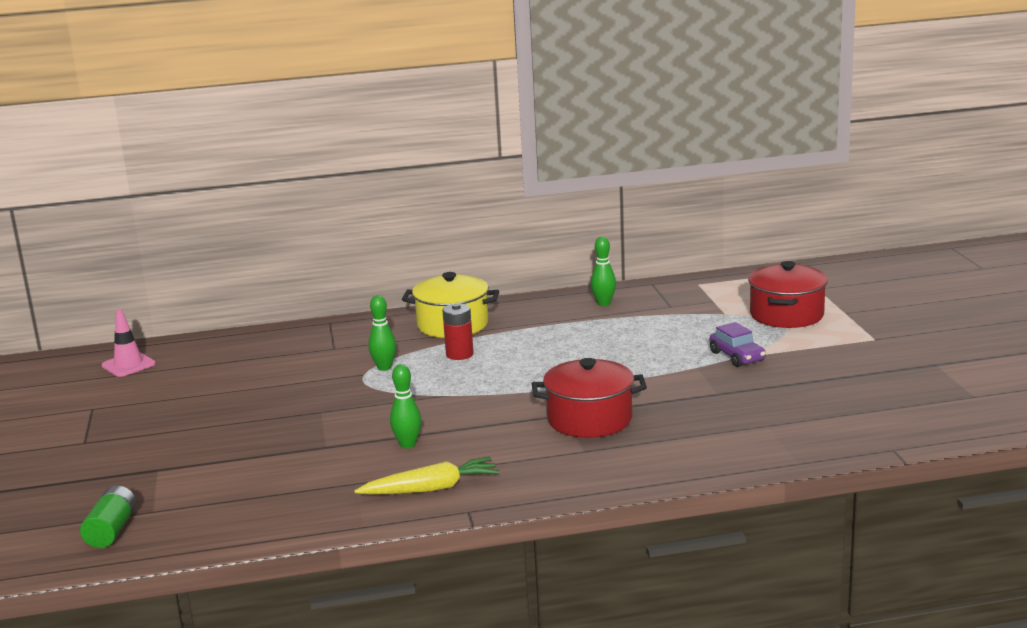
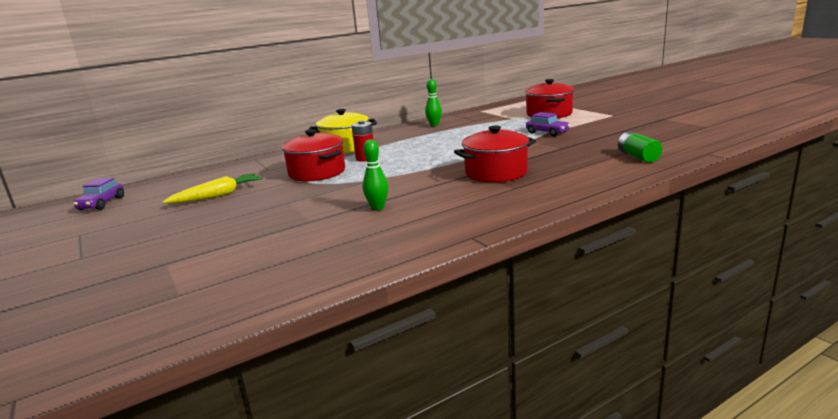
camera: 20 degrees left, 0 degrees up
(112, 530) = (142, 320): green battery -> green battery (638, 157)
(128, 365) = (102, 203): pink traffic cone -> purple car
(384, 367) = (317, 172): green bowling pin -> red pot
(431, 489) = (426, 229): yellow carrot -> yellow carrot (218, 195)

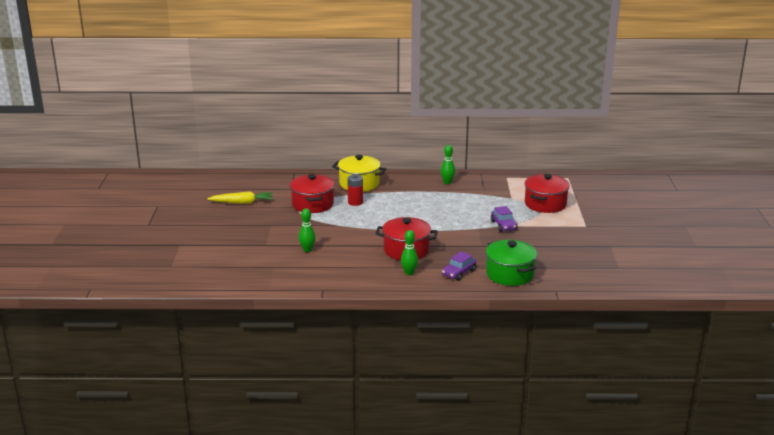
camera: 30 degrees right, 5 degrees up
(102, 203) = (182, 183): purple car -> purple car (458, 273)
(540, 187) = (409, 273): none -> green bowling pin
(638, 157) = (509, 274): green battery -> green pot

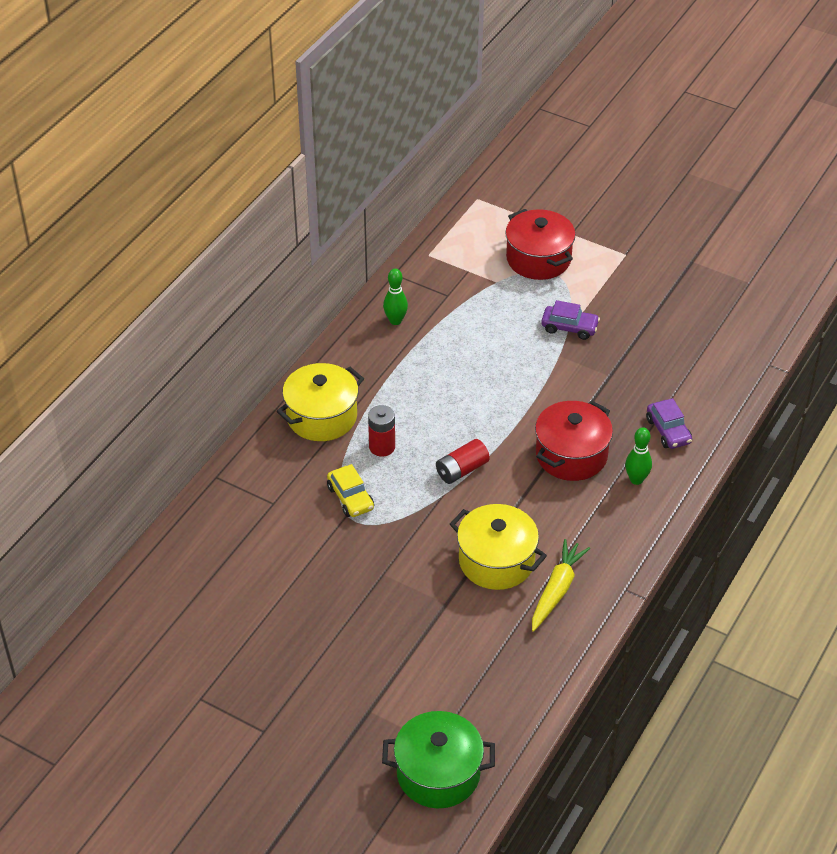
camera: 60 degrees left, 20 degrees up
(242, 202) = (277, 581): yellow carrot -> yellow carrot (557, 590)
(307, 250) = (496, 561): green bowling pin -> yellow pot
(312, 204) = (350, 498): red pot -> yellow car
(362, 225) = (461, 470): none -> red battery
(509, 274) = (703, 385): green pot -> green pot (438, 773)

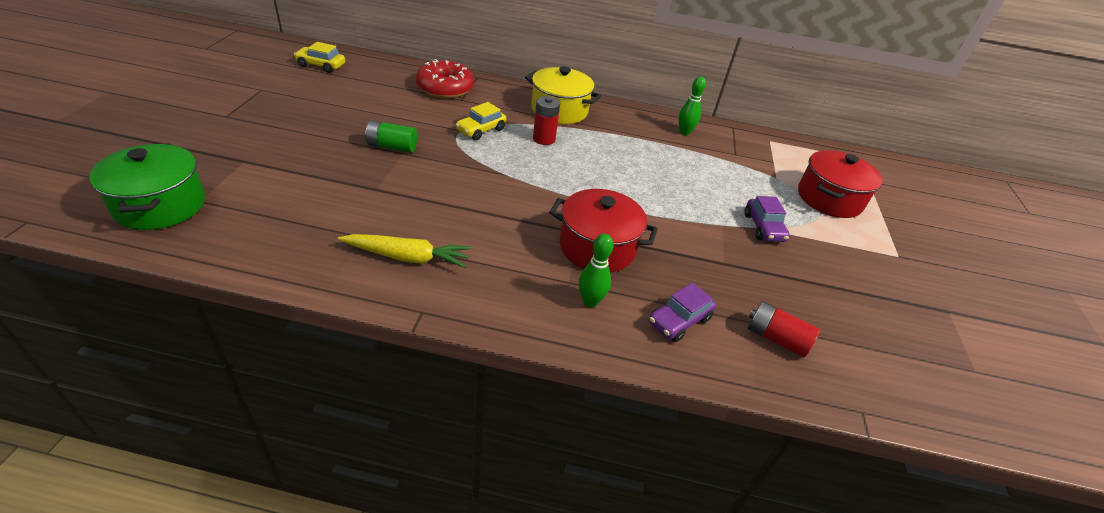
camera: 65 degrees right, 5 degrees down
(143, 635) = (321, 65): none -> yellow car
(240, 514) = (445, 88): none -> red donut
(368, 581) = (392, 147): none -> green battery
(461, 470) = (540, 181): red battery -> red battery (776, 338)
(496, 561) = (436, 213): yellow pot -> none

